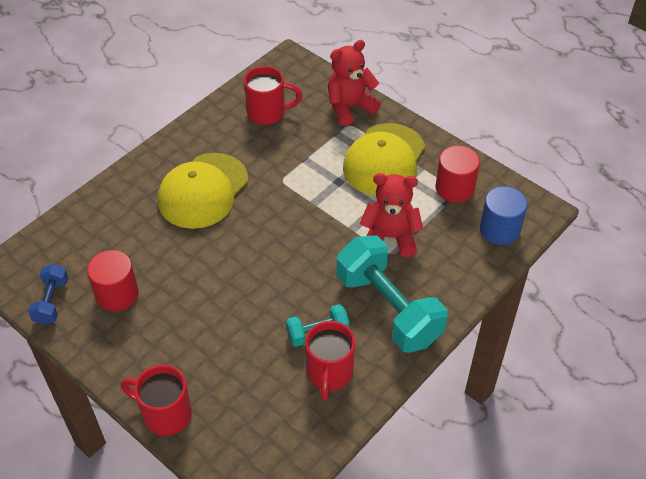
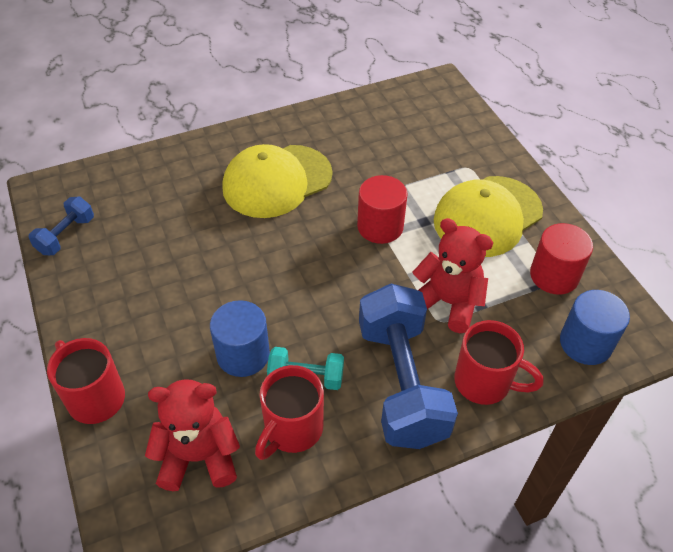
camera: 25 degrees right, 0 degrees up
(117, 294) = (130, 252): red cylinder -> red cylinder (380, 226)
(260, 336) = (243, 354): none -> blue cylinder
(268, 113) = (388, 127): red mug -> red mug (484, 382)
(350, 107) = (479, 149): red teddy bear -> red teddy bear (198, 457)
(388, 308) = (401, 383): turquoise dumbbell -> blue dumbbell

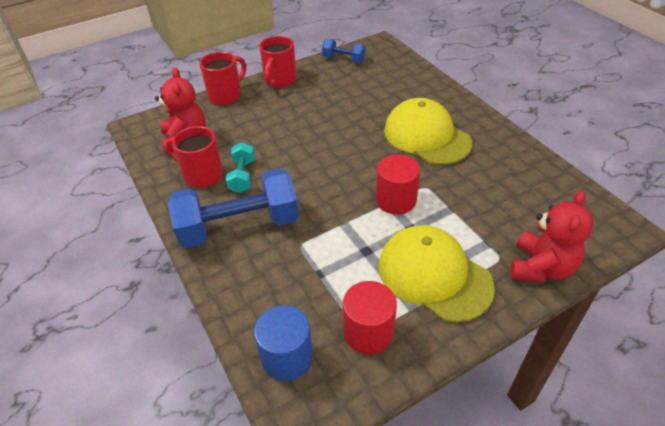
camera: 85 degrees right, 5 degrees down
(243, 354) = (259, 145): blue cylinder -> none
(448, 302) = (320, 250): red teddy bear -> red teddy bear (541, 267)
(484, 382) = (240, 278): red mug -> red mug (280, 80)

